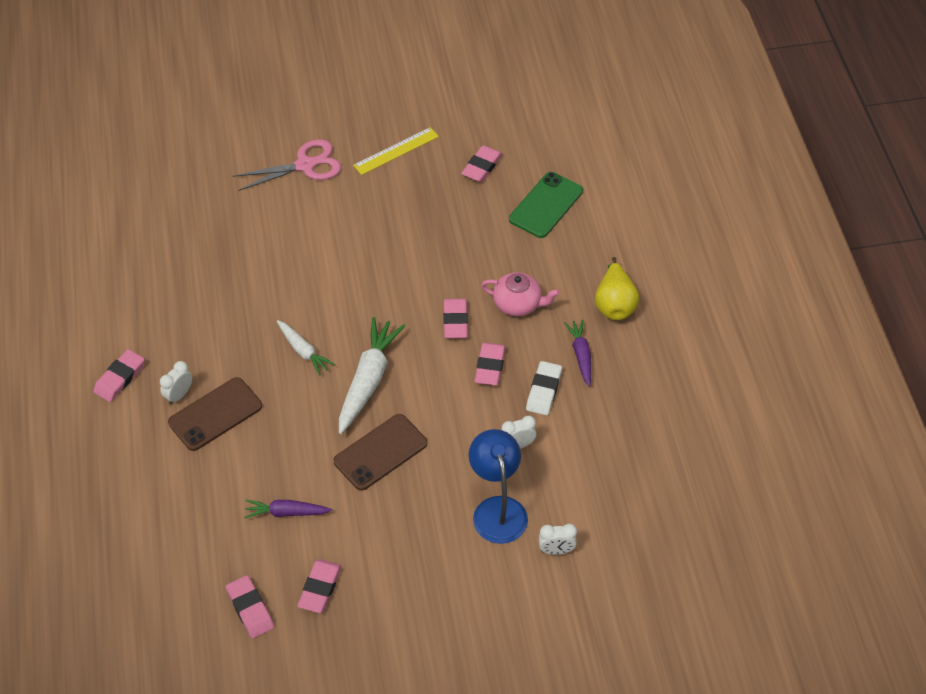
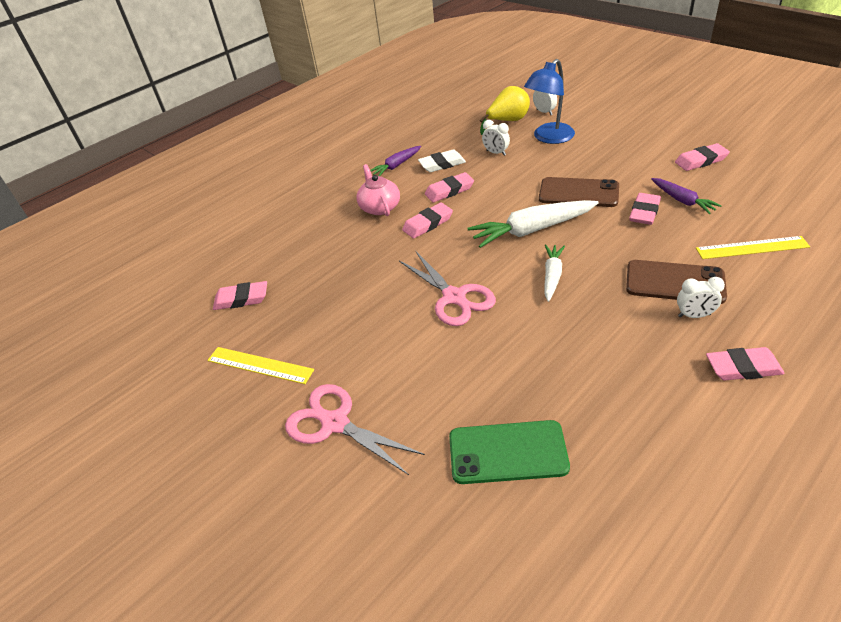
camera: 120 degrees left, 10 degrees down
(189, 496) = (752, 248): none -> yellow ruler
(250, 609) = (761, 174): pink eraser -> pink eraser (644, 212)
(347, 281) = (454, 297): none -> pink scissors
(546, 205) = (263, 244): green phone -> green phone (507, 452)
(614, 304) = (337, 174): yellow pear -> yellow pear (507, 121)

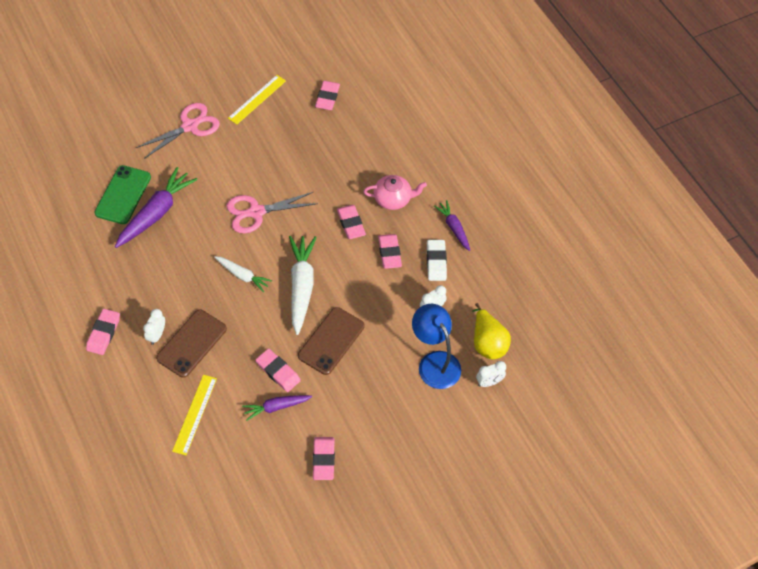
camera: 100 degrees right, 15 degrees up
(515, 395) = (156, 213): none -> purple carrot

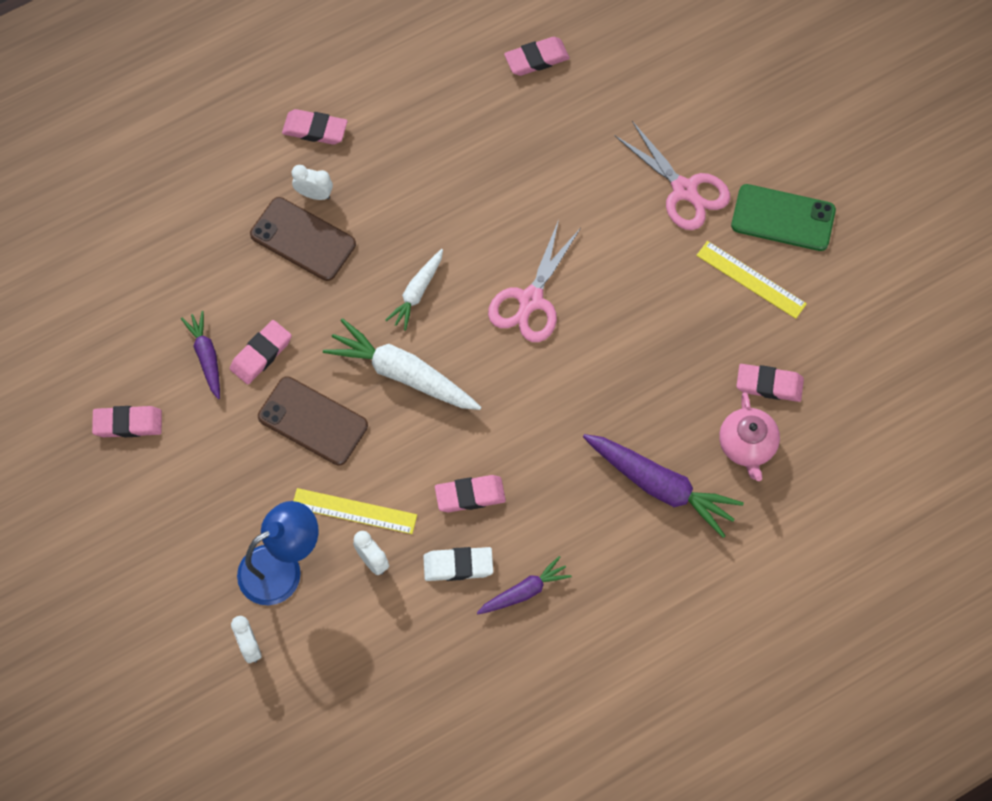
camera: 90 degrees right, 10 degrees up
(123, 195) = (546, 119): green phone -> green phone (783, 218)
(156, 213) = (518, 166): purple carrot -> purple carrot (660, 486)
(195, 414) = (195, 256): yellow ruler -> yellow ruler (354, 511)
(256, 212) = (531, 300): pink scissors -> pink scissors turned 135 degrees counterclockwise
(301, 286) = (402, 374): white carrot -> white carrot turned 150 degrees counterclockwise
(351, 224) = (520, 436): pink eraser -> pink eraser (536, 59)
(393, 199) = (572, 496): pink teapot -> pink teapot (747, 445)
(487, 343) = (317, 644): yellow pear -> none

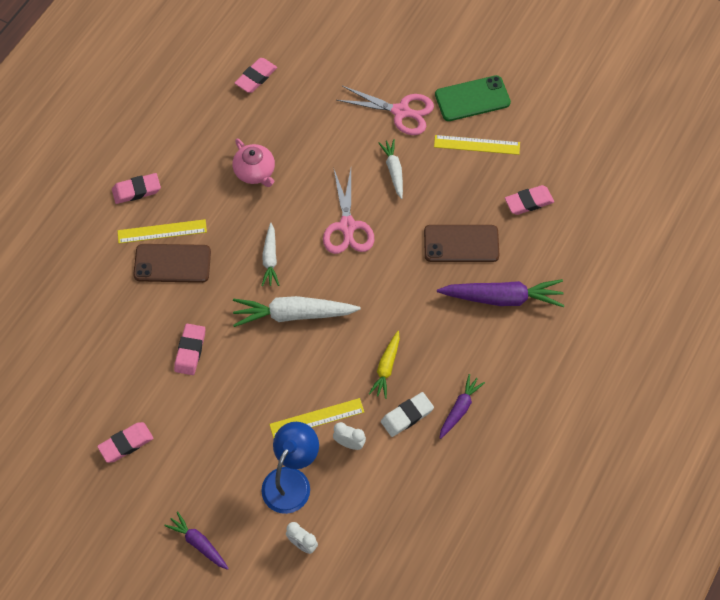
camera: 30 degrees left, 5 degrees down
(206, 357) = (153, 372): purple carrot -> purple carrot (198, 543)
(313, 421) = (252, 375): brown phone -> brown phone (461, 244)
(314, 194) = (162, 231): white clock -> yellow ruler
(470, 495) = (386, 367): pink eraser -> yellow carrot
(629, 260) = (393, 170): none -> white carrot
(747, 445) = (539, 245): pink teapot -> pink teapot (255, 172)

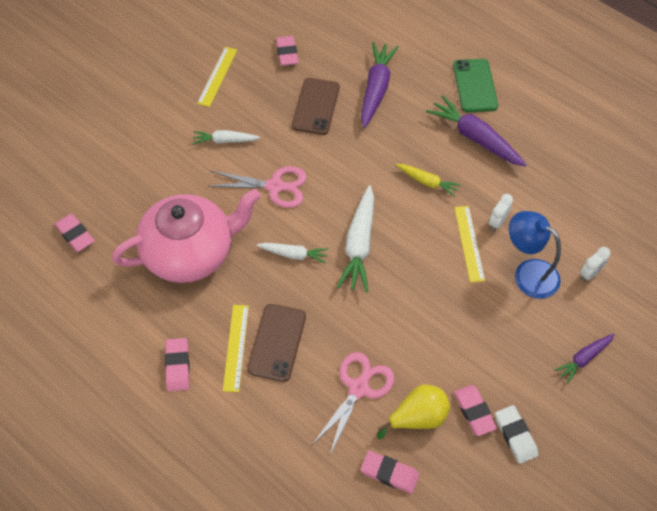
camera: 80 degrees left, 5 degrees down
(113, 394) = (417, 418): none -> yellow pear
(190, 351) = (381, 339): pink eraser -> pink eraser (389, 473)
(255, 172) = (190, 252): pink teapot -> pink teapot, size x2.11
(401, 111) = (161, 124): pink scissors -> pink scissors (358, 388)
(407, 416) = (476, 176): white eraser -> white eraser (515, 435)
(459, 409) = (475, 138): purple carrot -> purple carrot, size x1.74
(472, 99) = (167, 70): green phone -> green phone (475, 86)

